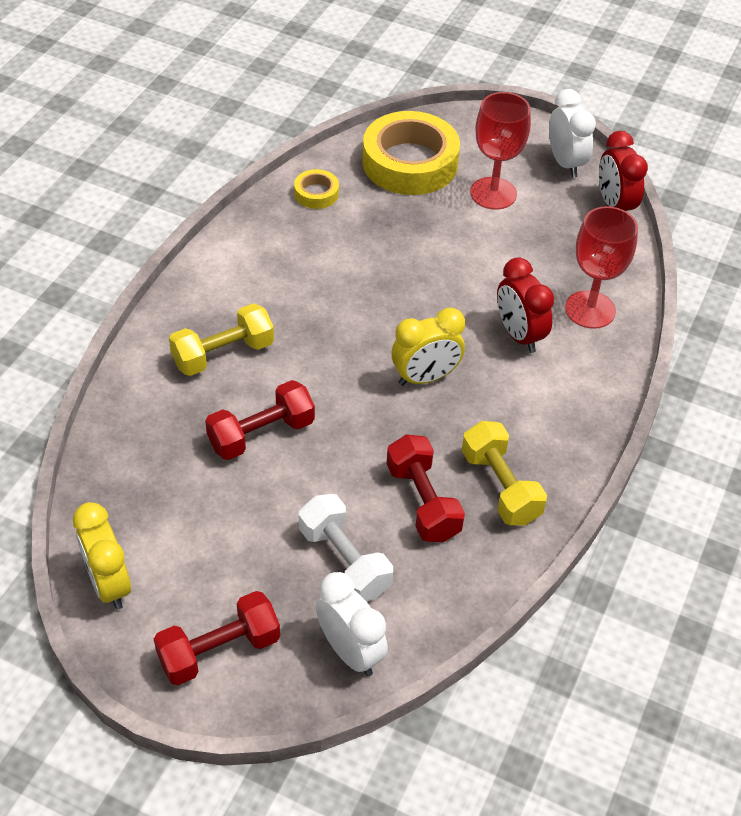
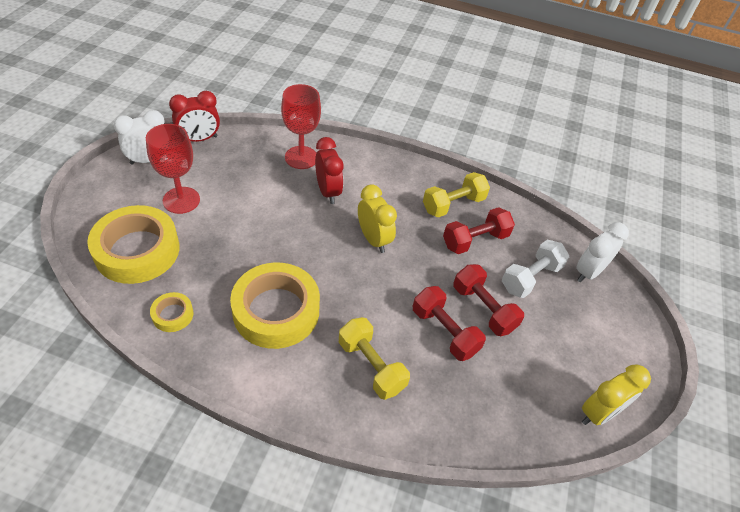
camera: 100 degrees left, 0 degrees up
(219, 650) = (617, 338): red dumbbell -> red dumbbell (483, 308)
(312, 275) = (276, 311): none -> yellow tape
(519, 335) = (328, 192): red clock -> red clock turned 75 degrees counterclockwise

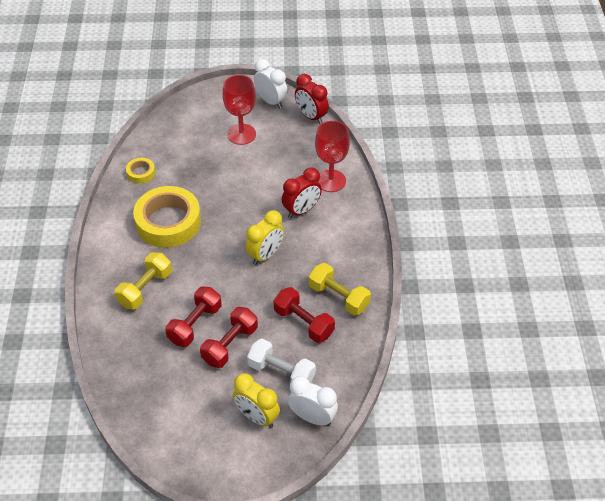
camera: 75 degrees right, 0 degrees up
(137, 250) = (184, 134): yellow tape -> none
(599, 413) = (162, 443): yellow clock -> yellow clock (257, 417)

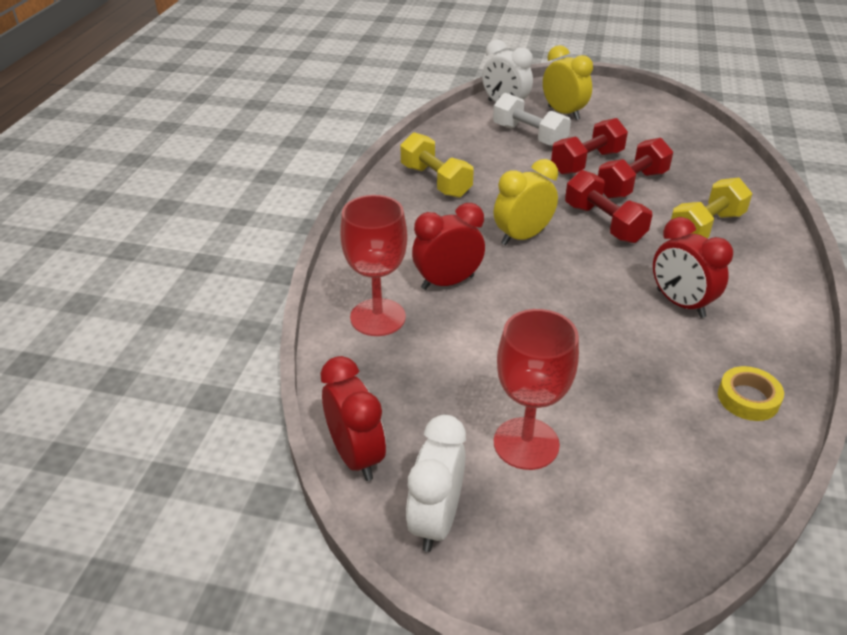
camera: 165 degrees left, 10 degrees down
(168, 222) = (680, 303): yellow tape -> red clock
(271, 101) = (435, 520): white clock -> white clock turned 45 degrees clockwise
(304, 323) = (490, 167): red dumbbell -> red dumbbell (604, 223)

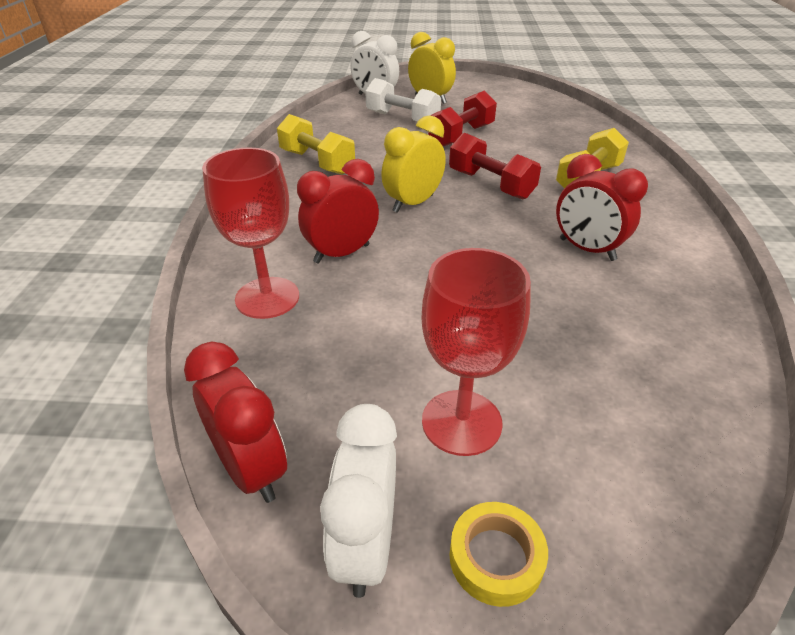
camera: 10 degrees left, 0 degrees up
(631, 184) = (508, 150): red dumbbell -> none
(748, 398) = (689, 337): yellow tape -> yellow tape (496, 558)

